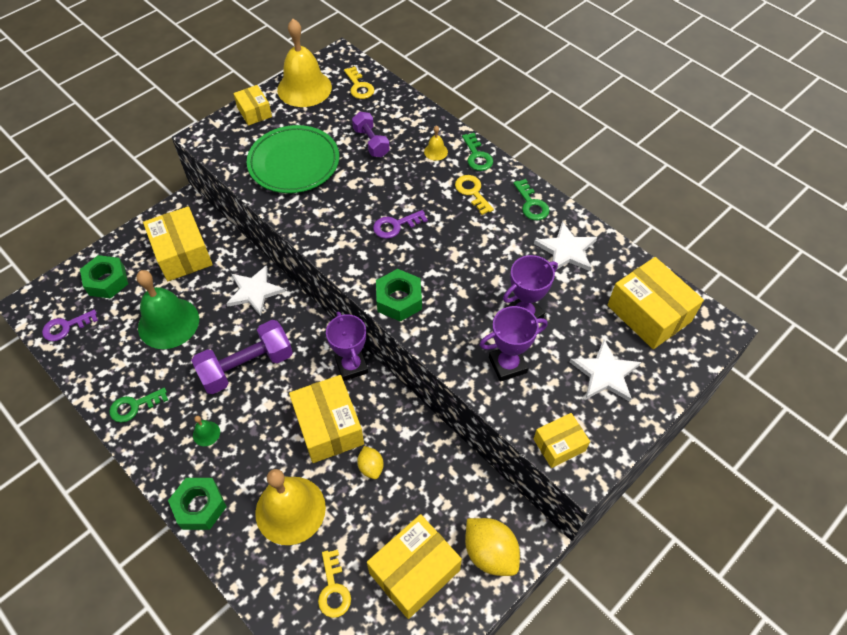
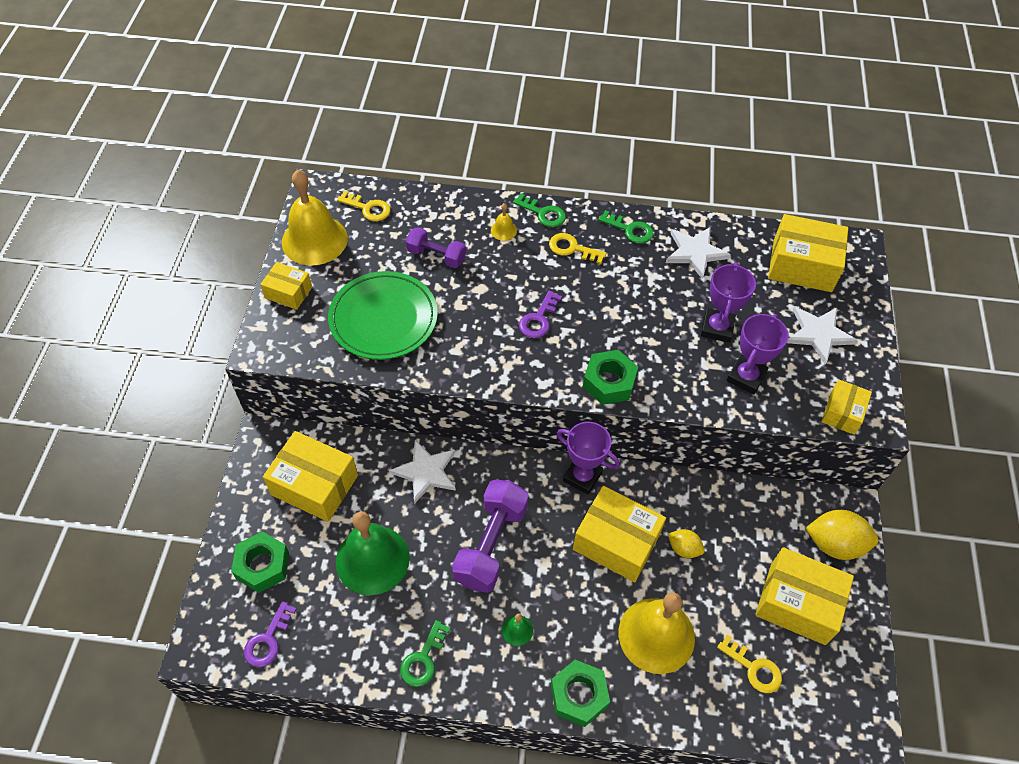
camera: 40 degrees left, 0 degrees up
(414, 571) = (797, 603): yellow box -> yellow box turned 75 degrees counterclockwise

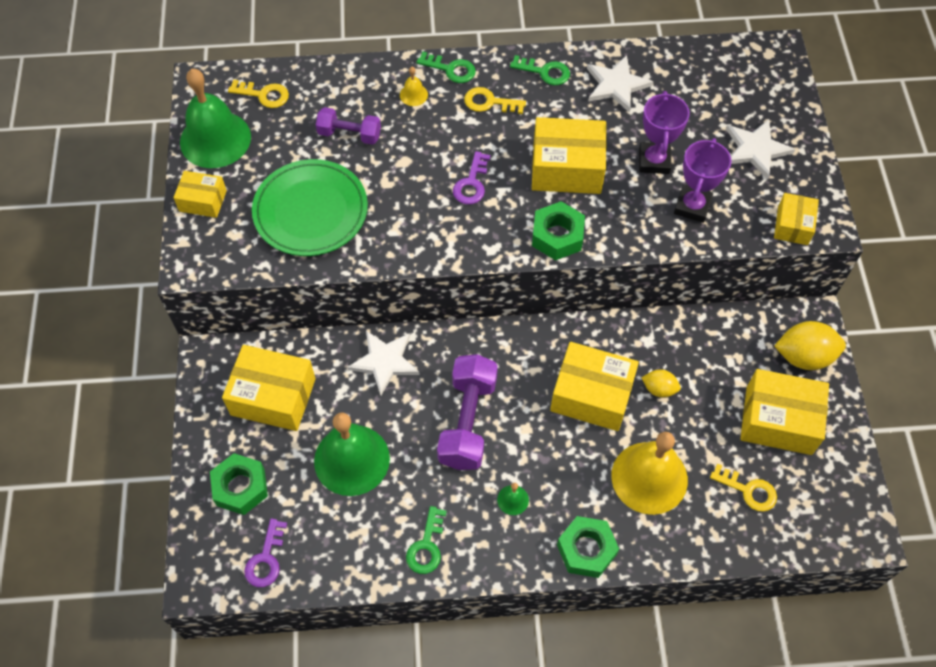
camera: 10 degrees left, 5 degrees up
(314, 240) = (215, 139): yellow bell -> green bell
(582, 476) = (544, 336): purple trophy -> none
(802, 265) = (726, 80): yellow box -> yellow box (566, 168)

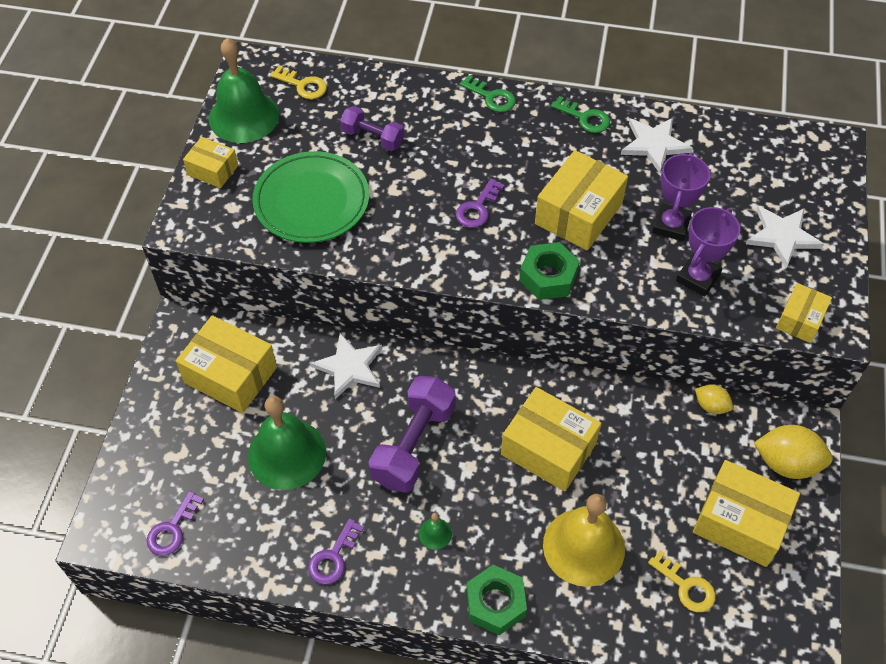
camera: 15 degrees right, 5 degrees down
(240, 487) = (171, 454): green nut -> none
(413, 95) = (447, 113): yellow bell -> none
(426, 546) = (333, 557): green key -> purple key
(489, 102) = (520, 135): yellow key -> none
(566, 168) = (578, 214): yellow box -> yellow box turned 75 degrees counterclockwise
(659, 389) = (621, 459): yellow lemon -> yellow lemon (711, 406)

